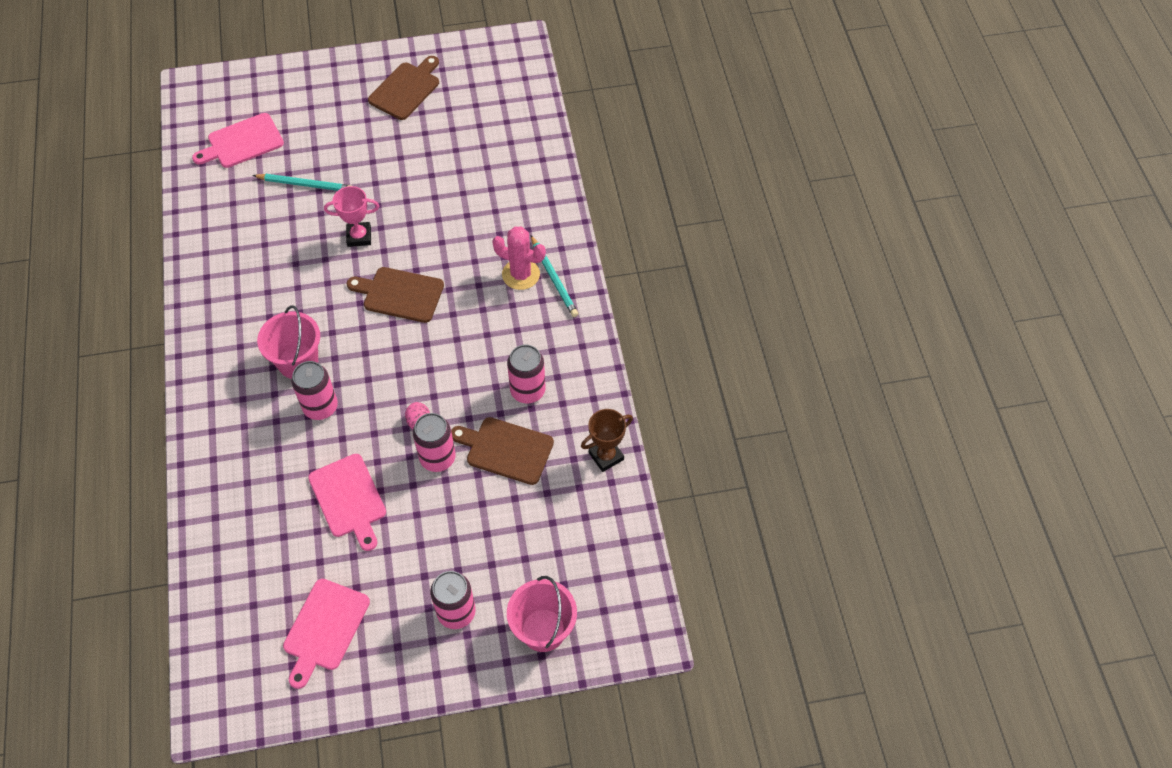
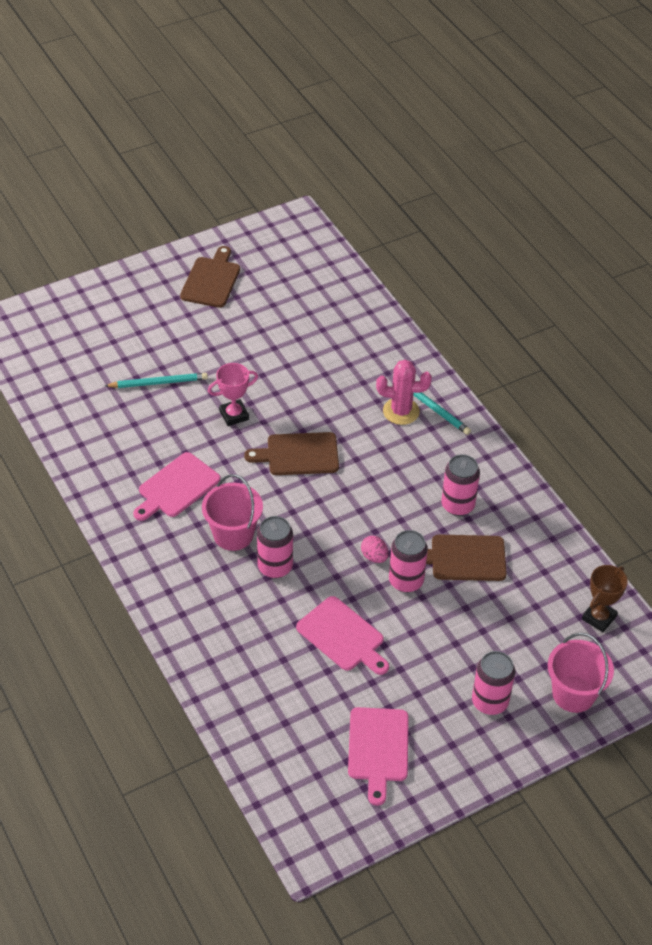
camera: 20 degrees left, 10 degrees down
(242, 142) = (77, 360): pink cutting board -> pink cutting board (176, 487)
(606, 456) = (554, 540): brown trophy -> brown trophy (599, 618)

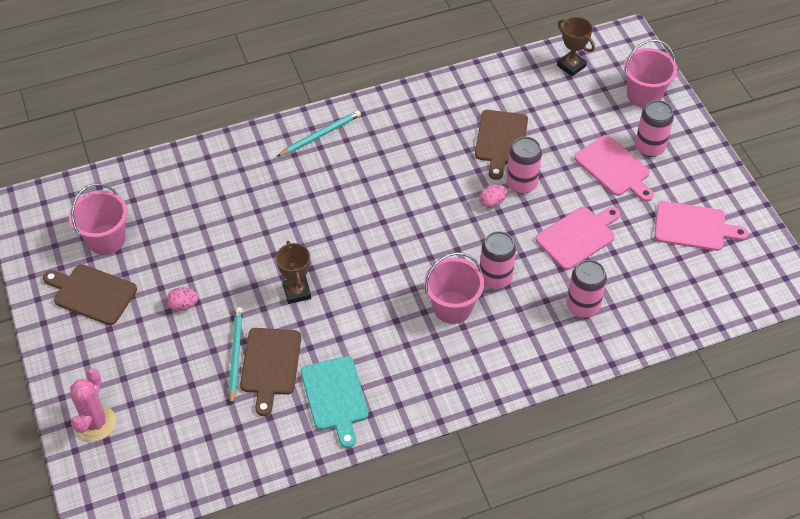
camera: 80 degrees left, 5 degrees up
(121, 457) = (335, 397): none -> turquoise cutting board
(176, 487) = (385, 349): pink cutting board -> pink cutting board (614, 168)
(207, 340) = (183, 305): none -> pink egg
(234, 415) = (297, 292): pink trophy -> brown trophy
(271, 278) = (106, 239): none -> pink bucket
(298, 454) = (360, 244): brown cutting board -> brown cutting board (270, 365)
(401, 411) = (320, 159): pink cactus -> pink cactus (95, 423)
(457, 505) = (441, 135): pink can -> pink can (582, 306)

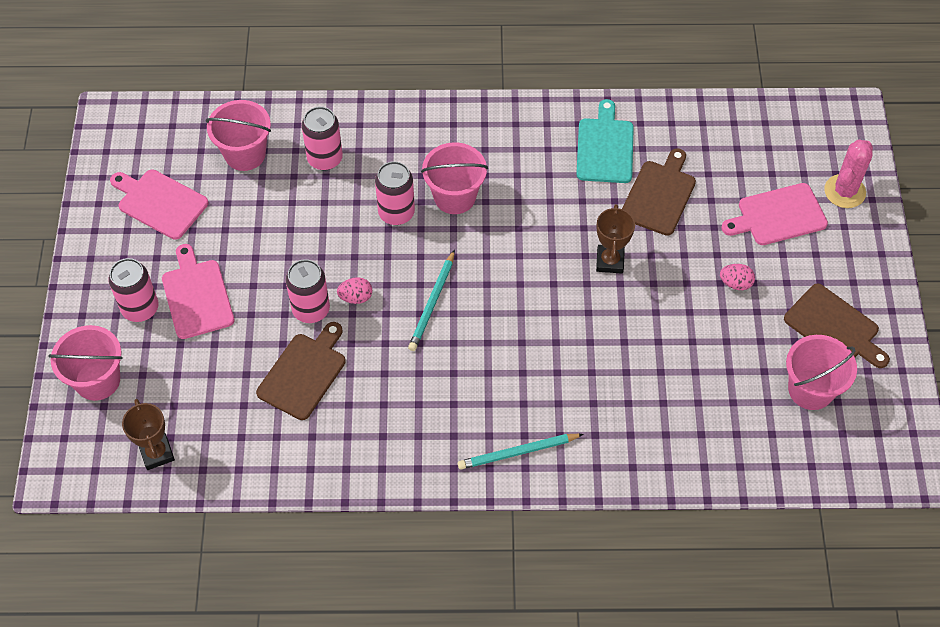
camera: 160 degrees left, 5 degrees up
(235, 355) = (692, 215): turquoise pencil -> turquoise pencil (432, 303)
(578, 236) = (286, 230): pink cutting board -> pink cutting board (778, 215)
(653, 289) = (245, 154): none -> pink bucket

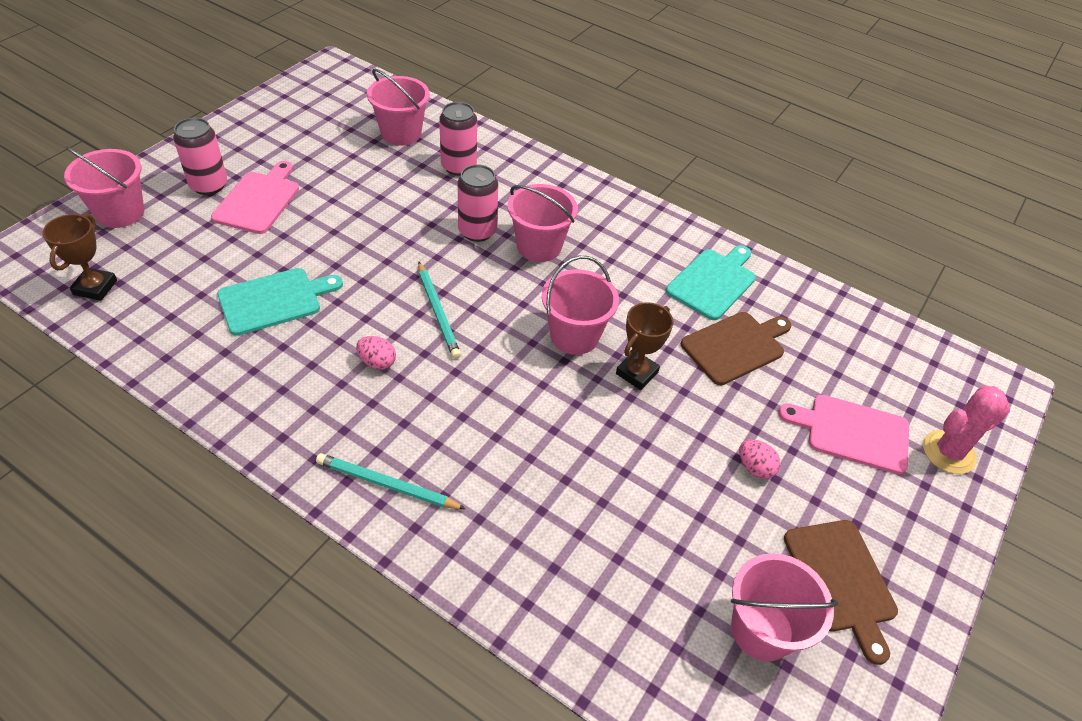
camera: 30 degrees right, 10 degrees down
(160, 203) = (304, 130): pink cutting board -> none
(304, 373) = (274, 300): brown cutting board -> turquoise cutting board
(311, 309) = (333, 259): pink can -> none
(356, 297) = (378, 271): pink egg -> pink egg (377, 362)
(432, 303) = (438, 312): turquoise pencil -> turquoise pencil turned 75 degrees counterclockwise
(544, 259) = (574, 336): none -> pink bucket

